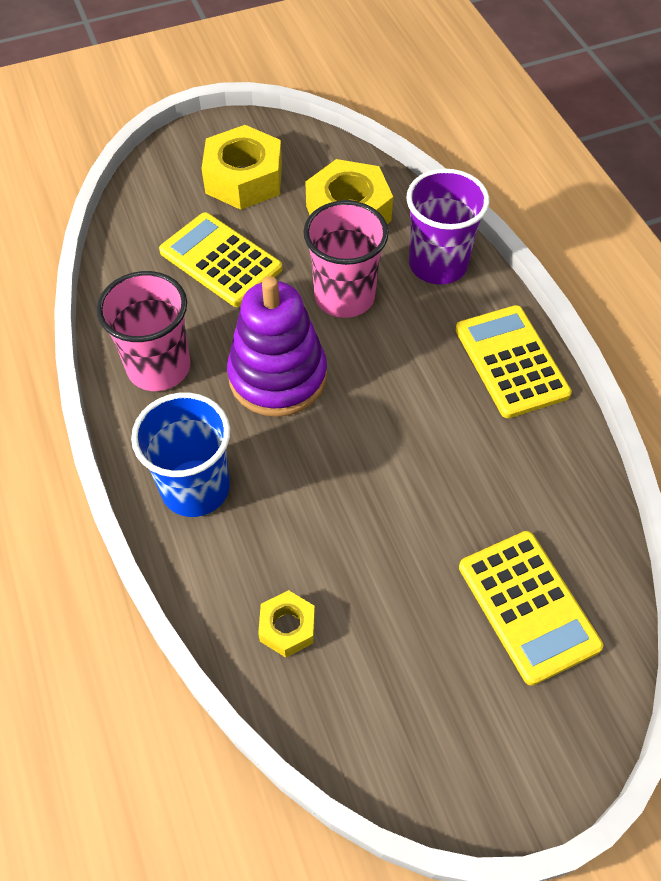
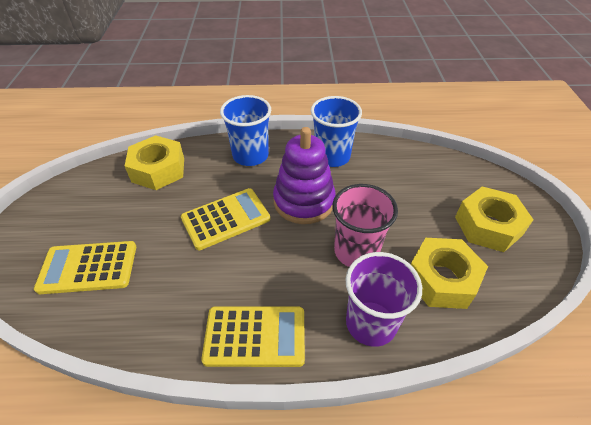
camera: 110 degrees right, 10 degrees down
(159, 367) = (332, 156): pink cup -> blue cup
(220, 260) = (407, 197): yellow calculator -> yellow calculator (226, 219)
(287, 627) = (158, 170): yellow nut -> yellow nut, size x1.89

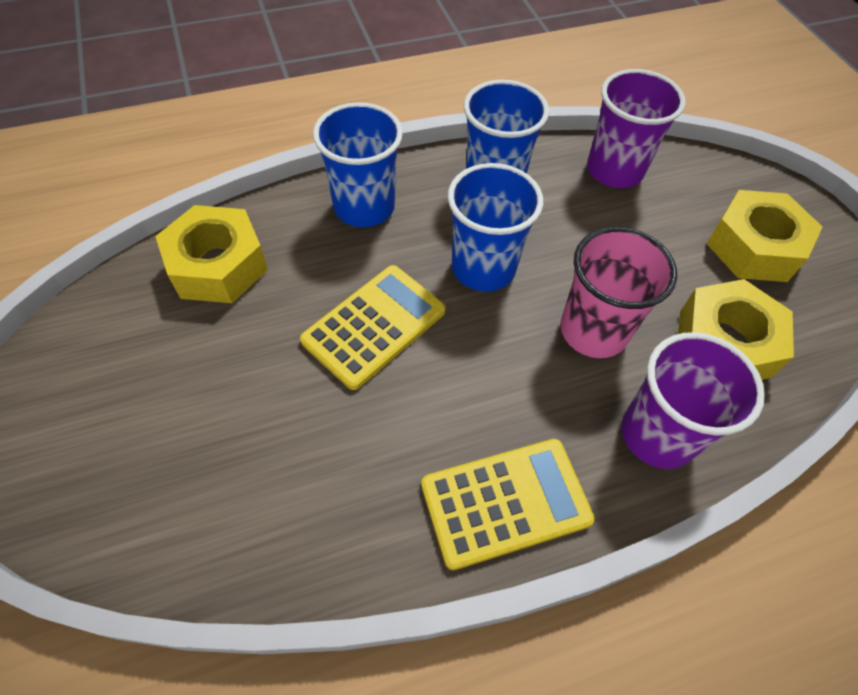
camera: 20 degrees left, 10 degrees up
(88, 268) = (182, 468): yellow calculator -> none
(304, 201) = (483, 268): purple stacking toy -> blue cup
(411, 163) = (614, 170): none -> purple cup

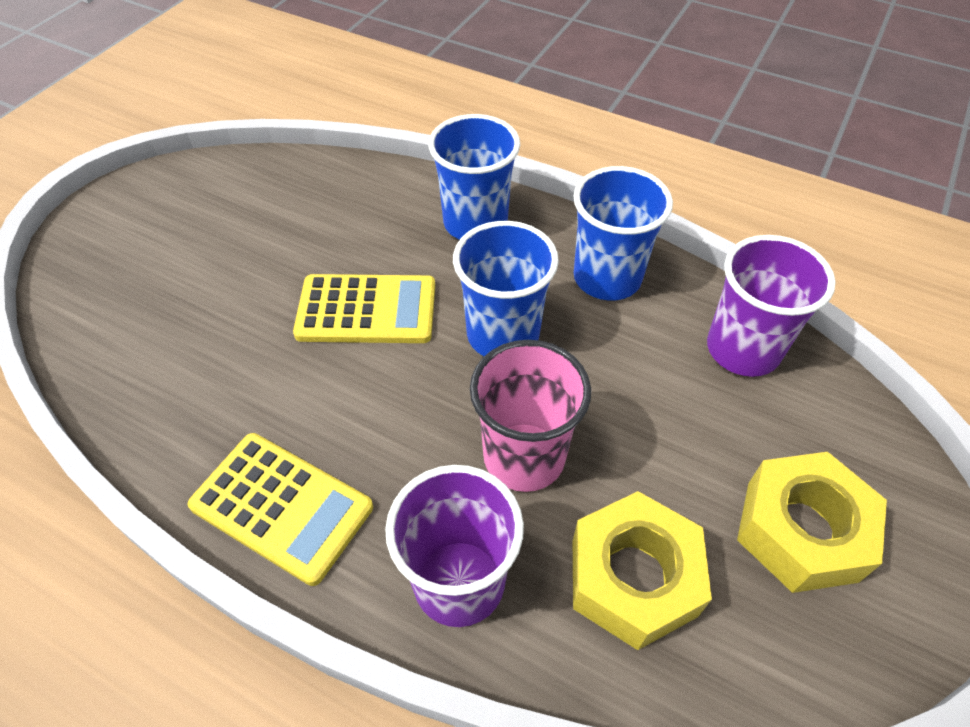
camera: 50 degrees right, 5 degrees down
(218, 265) = (327, 192): yellow nut -> none

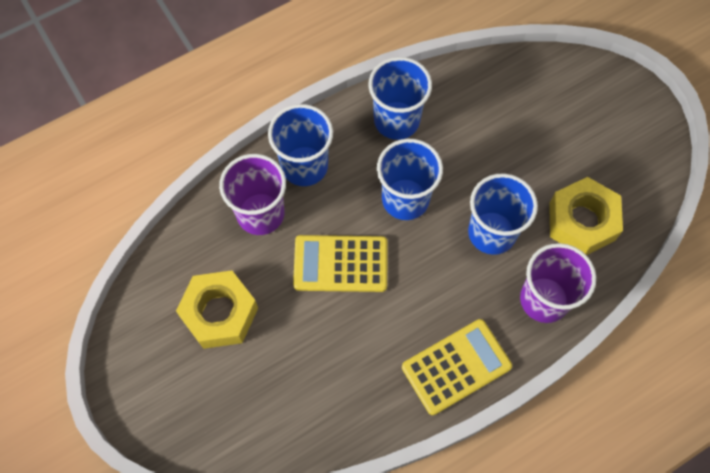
camera: 60 degrees left, 15 degrees up
(367, 310) = (340, 264): yellow calculator -> yellow calculator turned 120 degrees counterclockwise
(524, 457) = (492, 233): pink cup -> blue cup
(743, 349) = (486, 87): purple cup -> purple cup (260, 214)
(801, 531) = (597, 136): yellow nut -> yellow nut (219, 313)

